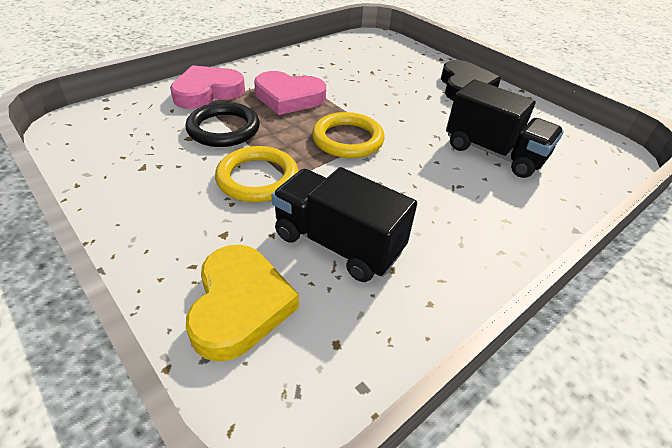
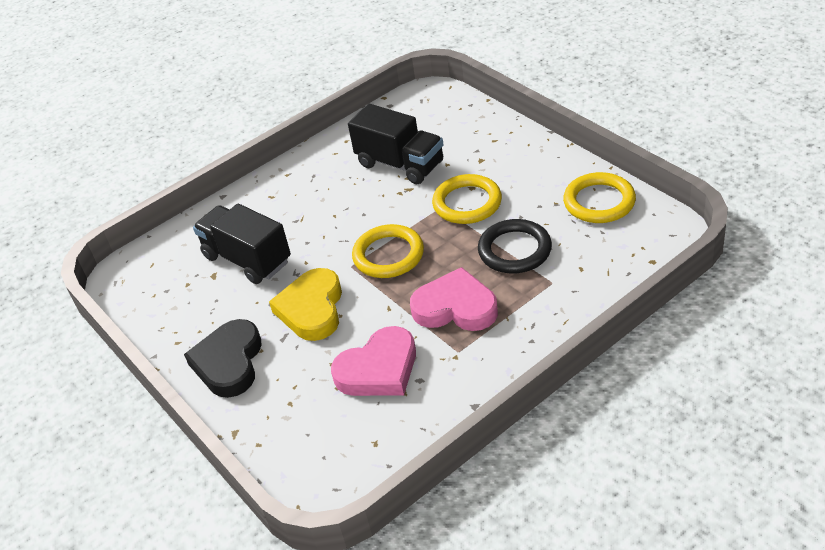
camera: 170 degrees left, 0 degrees up
(111, 160) = (599, 202): none -> yellow ring
(207, 92) = (554, 302): pink heart -> pink heart (379, 369)
(240, 305) = (458, 126): yellow heart -> yellow heart (312, 309)

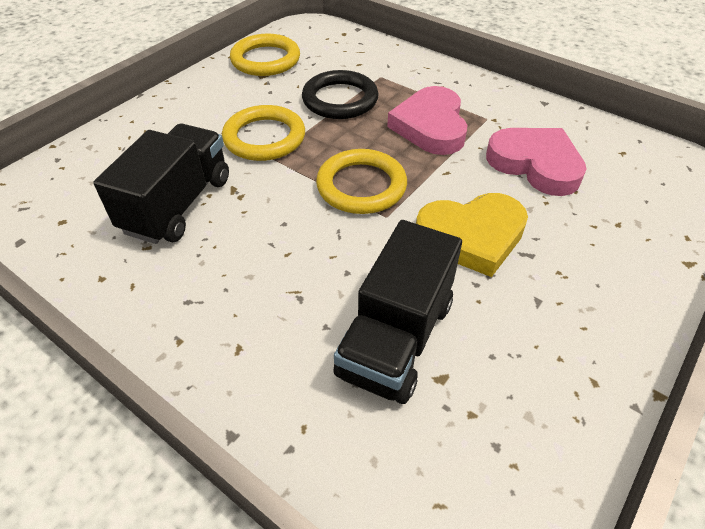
camera: 110 degrees left, 5 degrees up
(229, 362) = (596, 300): black heart -> none

